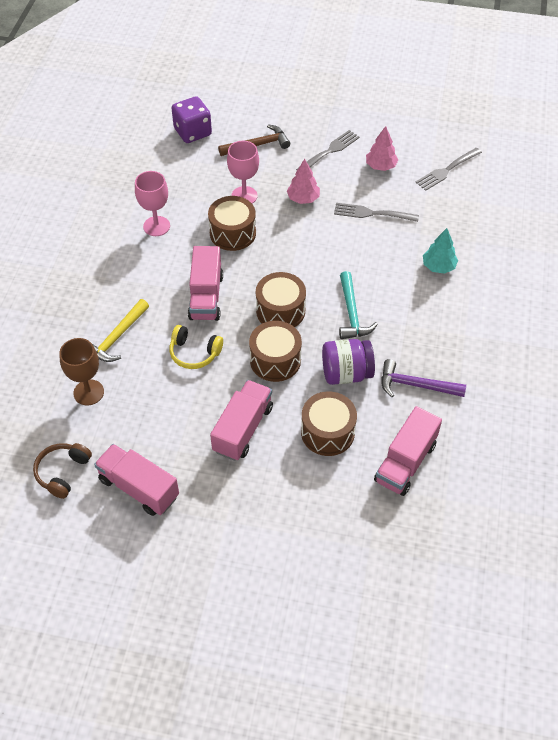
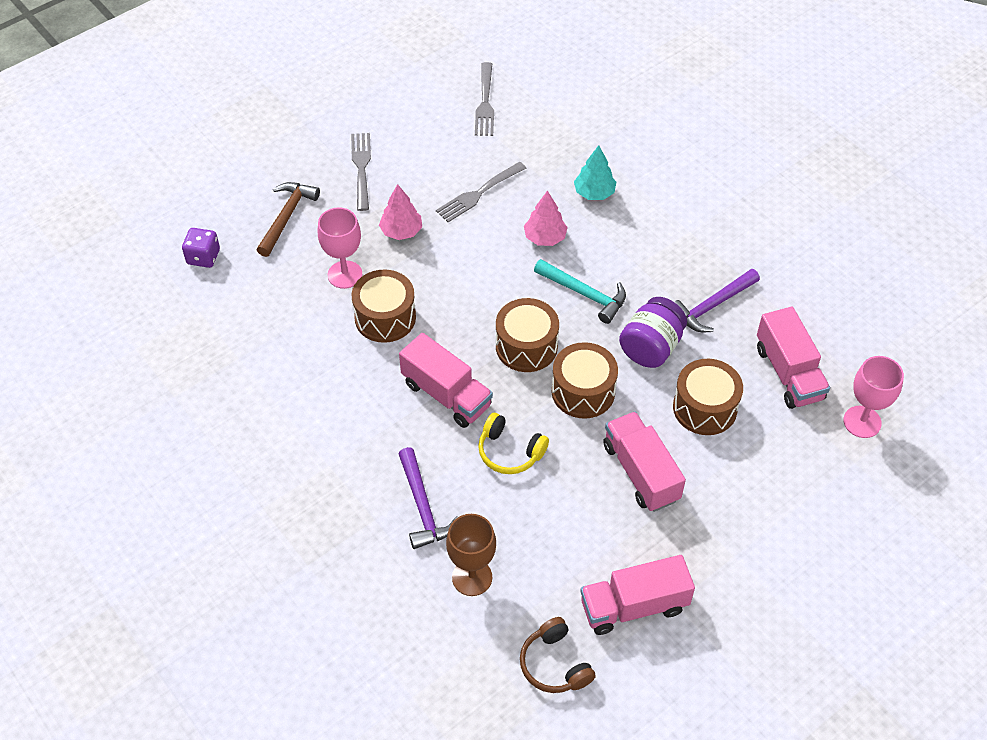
camera: 50 degrees left, 0 degrees up
(117, 337) = (423, 507): yellow hammer -> purple hammer
(156, 226) = (305, 375): pink goblet -> pink goblet (862, 422)
(192, 132) = (203, 257): purple dice -> purple dice, size x0.67
(194, 353) = (510, 452): yellow headphones -> yellow headphones turned 60 degrees clockwise
(380, 166) = (425, 145): pink tree -> pink tree (545, 237)

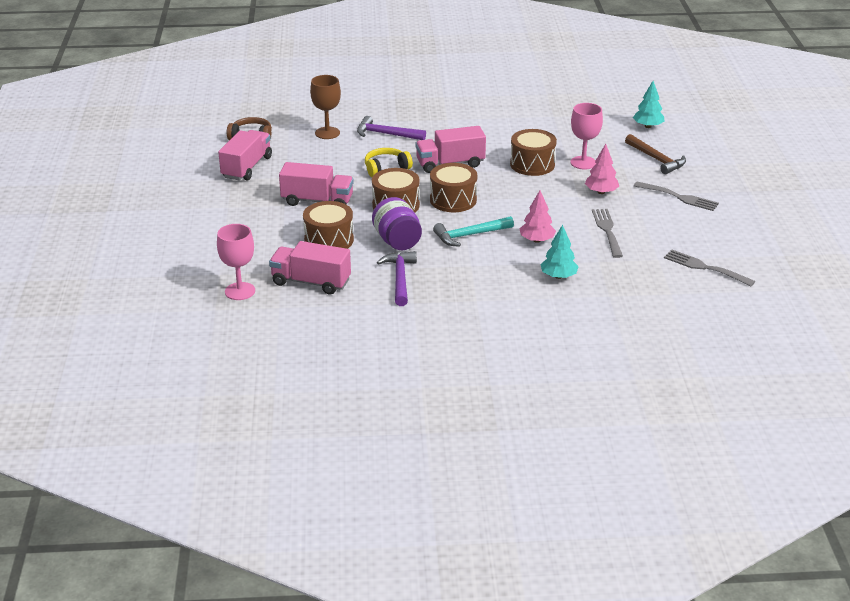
camera: 125 degrees right, 20 degrees down
(203, 257) = (648, 126): purple dice -> turquoise tree

